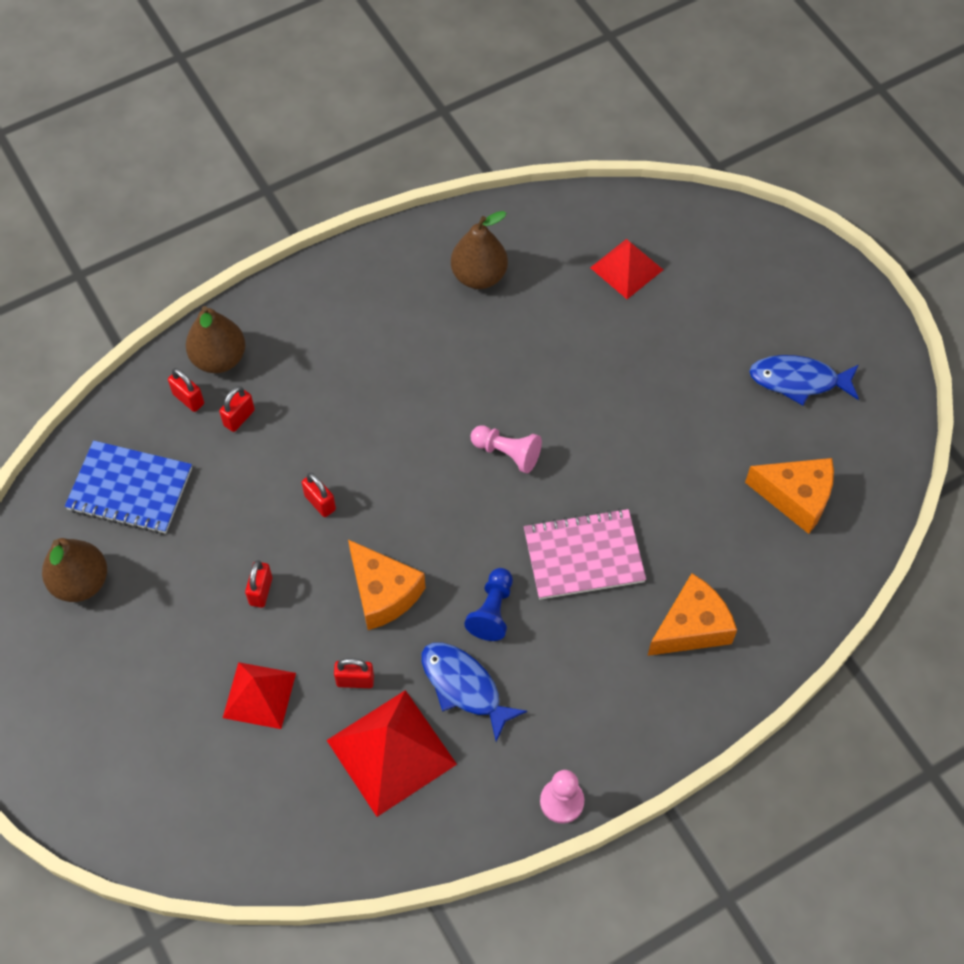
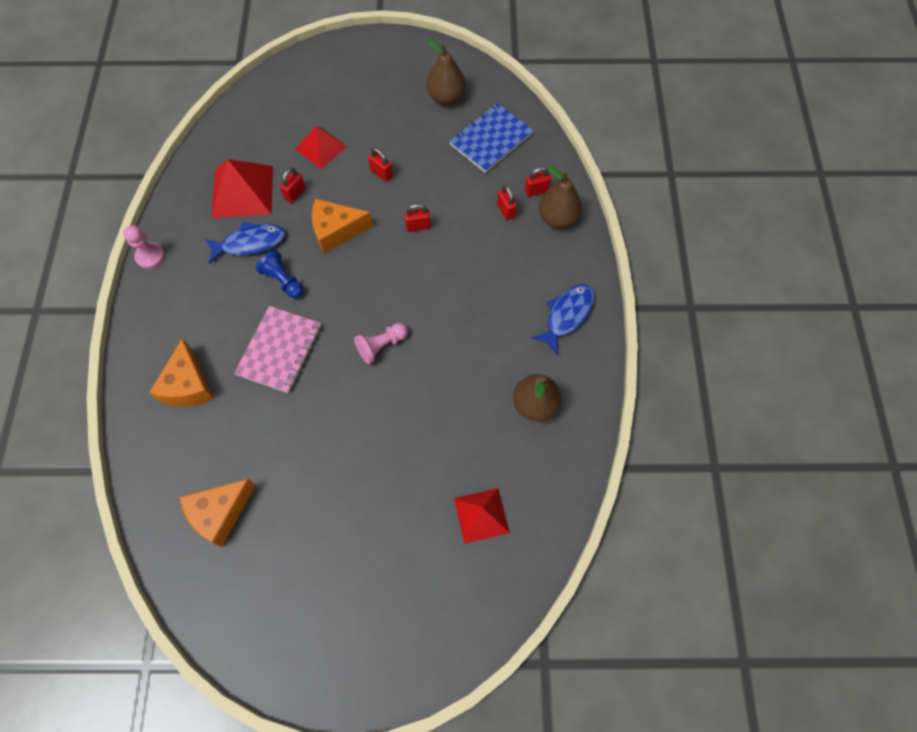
camera: 120 degrees right, 5 degrees up
(798, 381) = (304, 582): blue fish -> blue fish (567, 315)

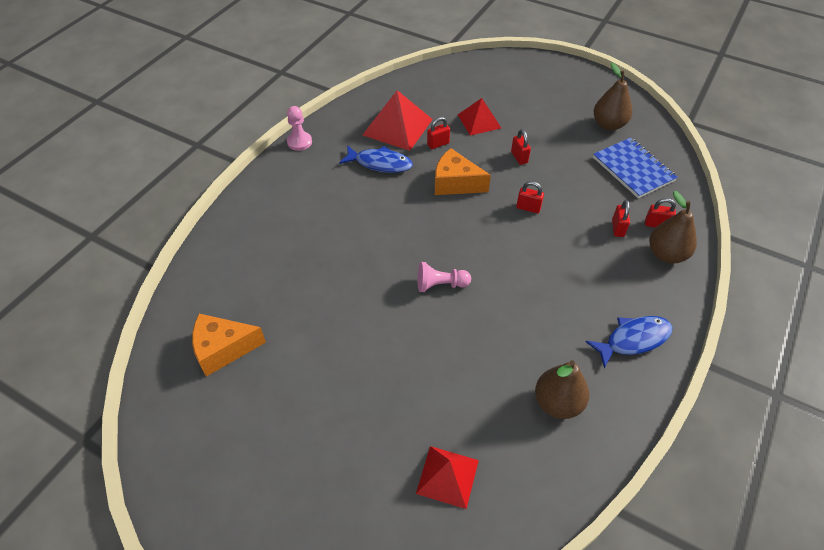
camera: 30 degrees right, 15 degrees down
(188, 385) = (265, 241): orange cheese -> none
(280, 350) = (353, 249): pink notebook -> none
(283, 280) = (389, 200): blue pawn -> none
(491, 139) = (633, 169): blue notebook -> blue notebook turned 75 degrees clockwise

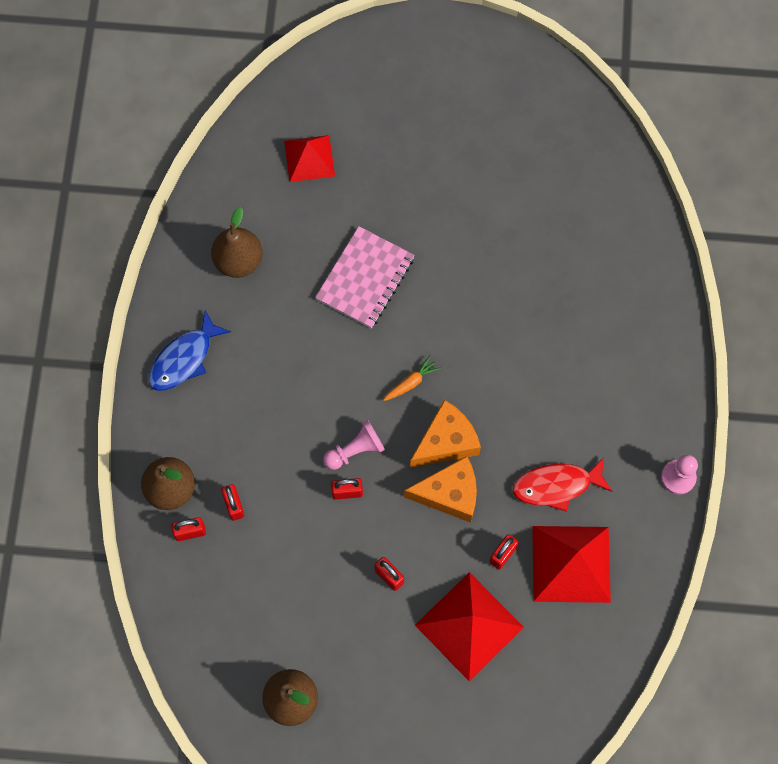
camera: 155 degrees right, 20 degrees up
(223, 349) = (567, 181): orange cheese -> orange cheese (446, 441)
(380, 163) = (556, 486): blue fish -> red fish
(440, 285) = (400, 340): pink pawn -> pink pawn (355, 450)
(446, 341) = (365, 279): none -> pink notebook
(447, 254) = (411, 382): none -> orange carrot
(479, 121) = (469, 626): red pyramid -> red pyramid, size x1.55
(633, 169) = (238, 620): blue notebook -> none

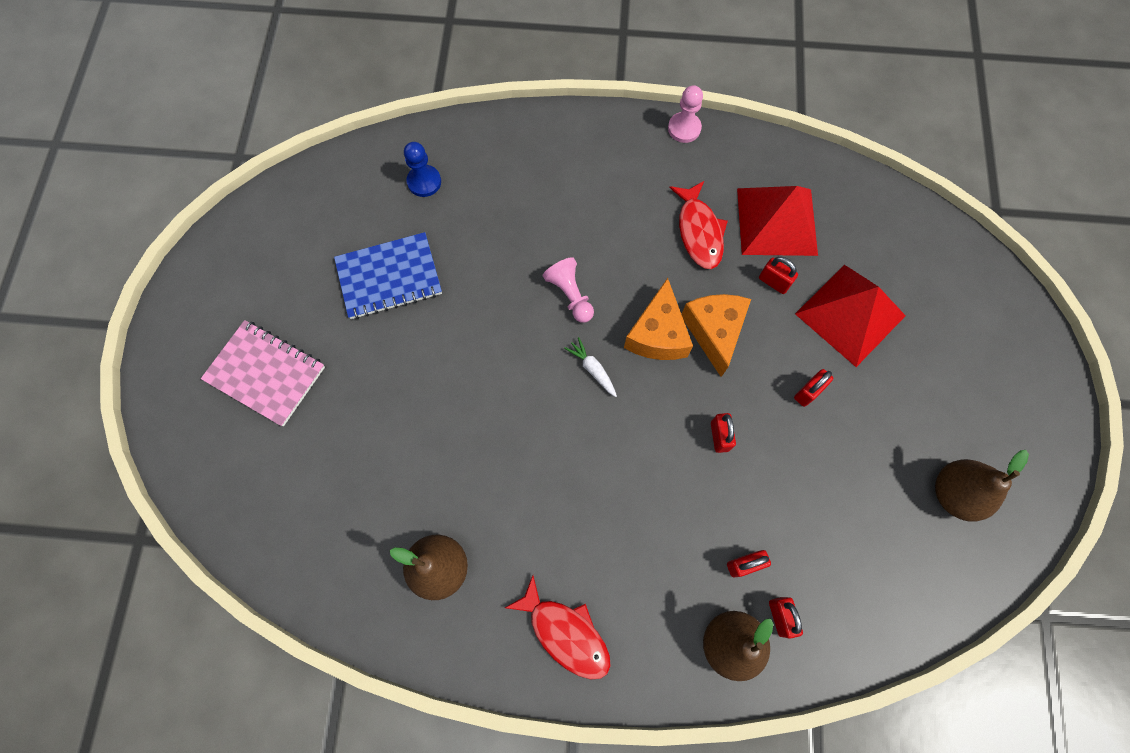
camera: 90 degrees left, 0 degrees up
(184, 359) = (565, 633): blue fish -> red fish
(309, 158) = (312, 484): red pyramid -> none
(355, 450) = (672, 428): pink pawn -> pink pawn (570, 295)
(365, 279) = (470, 418): pink notebook -> pink notebook (266, 373)
(411, 382) = (592, 369): orange carrot -> white carrot
(446, 441) = (658, 334): orange cheese -> orange cheese turned 135 degrees counterclockwise
(499, 204) = (389, 277): none -> blue notebook
(602, 228) = (424, 182): none -> blue pawn

